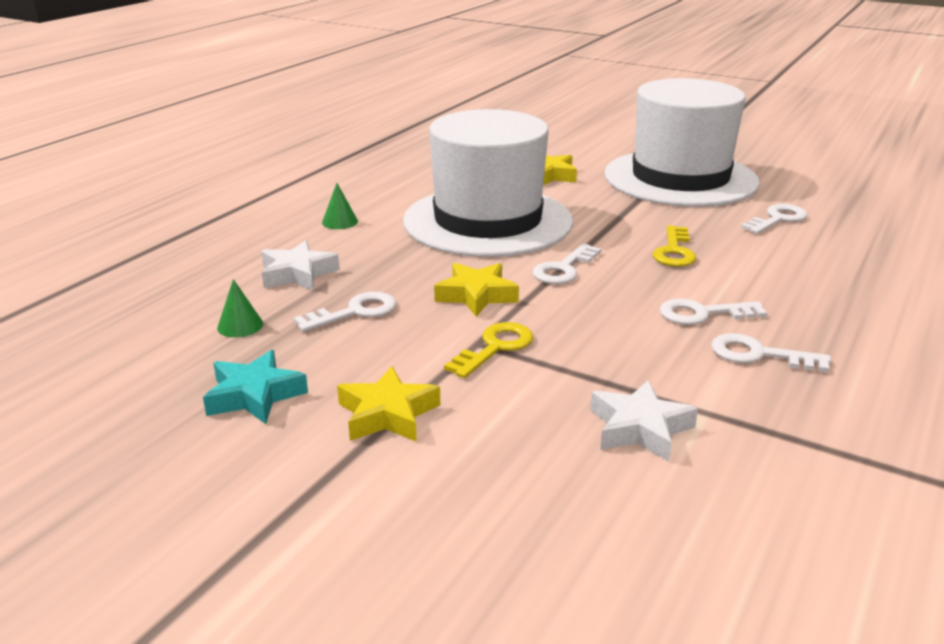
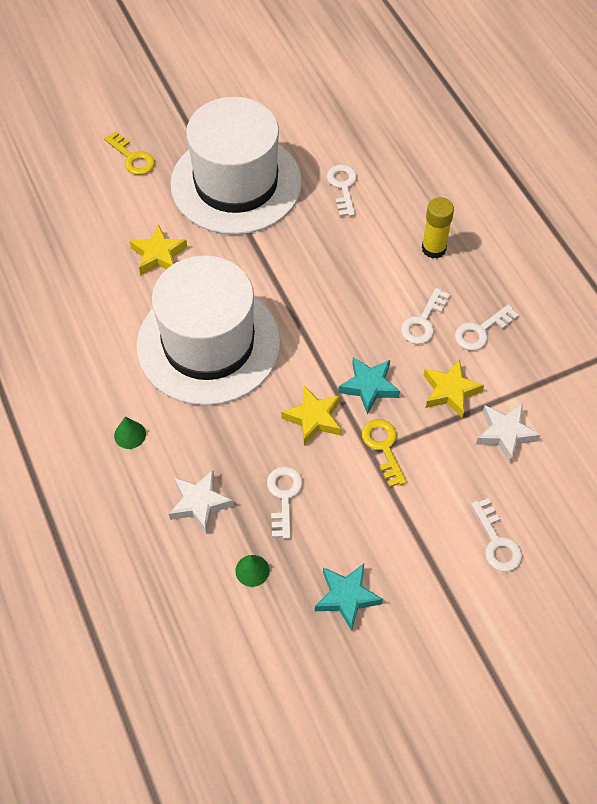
camera: 55 degrees left, 30 degrees up
(387, 414) = (413, 539): yellow star -> yellow star (450, 391)
(563, 312) = (369, 387): none -> turquoise star
(564, 269) = (316, 349): white key -> white key (497, 542)
(674, 251) = (340, 275): yellow key -> yellow key (132, 157)
(808, 287) = (433, 249): none -> yellow glue stick

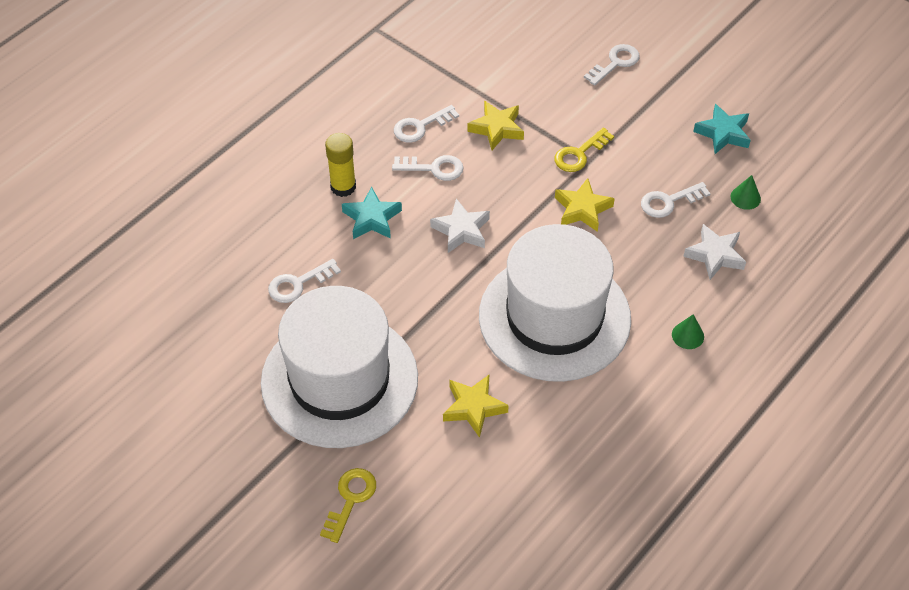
camera: 115 degrees left, 5 degrees down
(369, 387) = (526, 183): turquoise star -> turquoise star (372, 218)
(481, 331) = (421, 126): white key -> white key turned 120 degrees clockwise
(505, 434) = (516, 84): white star -> white star (461, 230)

